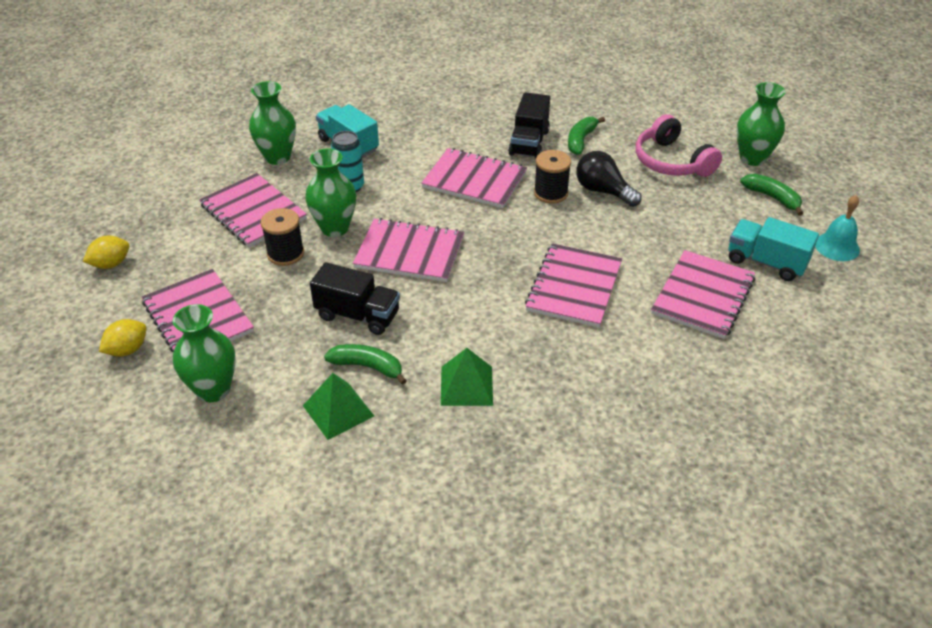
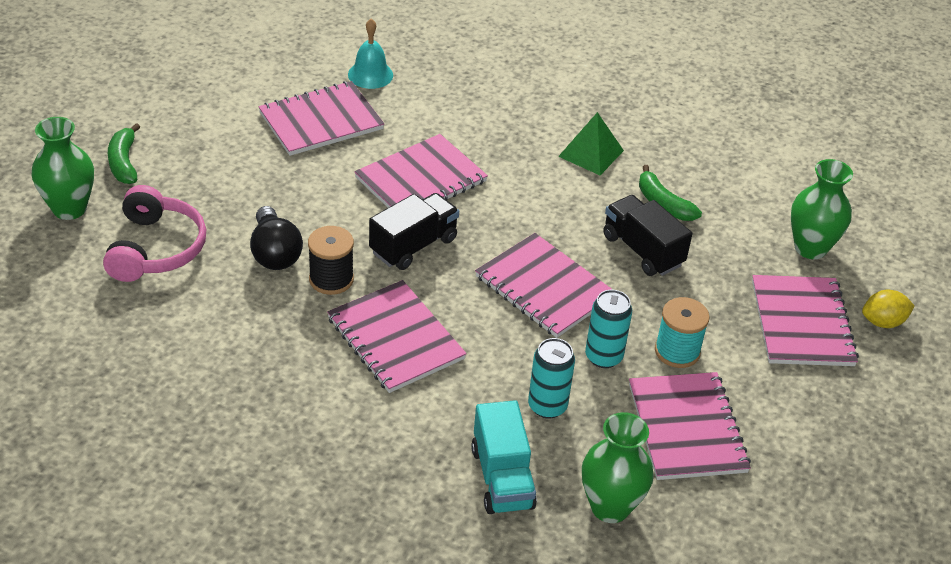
camera: 150 degrees left, 0 degrees up
(111, 264) = (883, 436): yellow lemon -> none
(285, 254) = (677, 351): black spool -> turquoise spool
(335, 228) = (603, 357): green vase -> turquoise can
(338, 411) = (709, 184): green pyramid -> none
(529, 143) = (276, 358): black truck -> black truck (413, 246)
(581, 140) = (213, 328): green banana -> none
(766, 262) = (228, 118): turquoise truck -> none
(837, 246) = (147, 99): turquoise bell -> turquoise bell (370, 74)

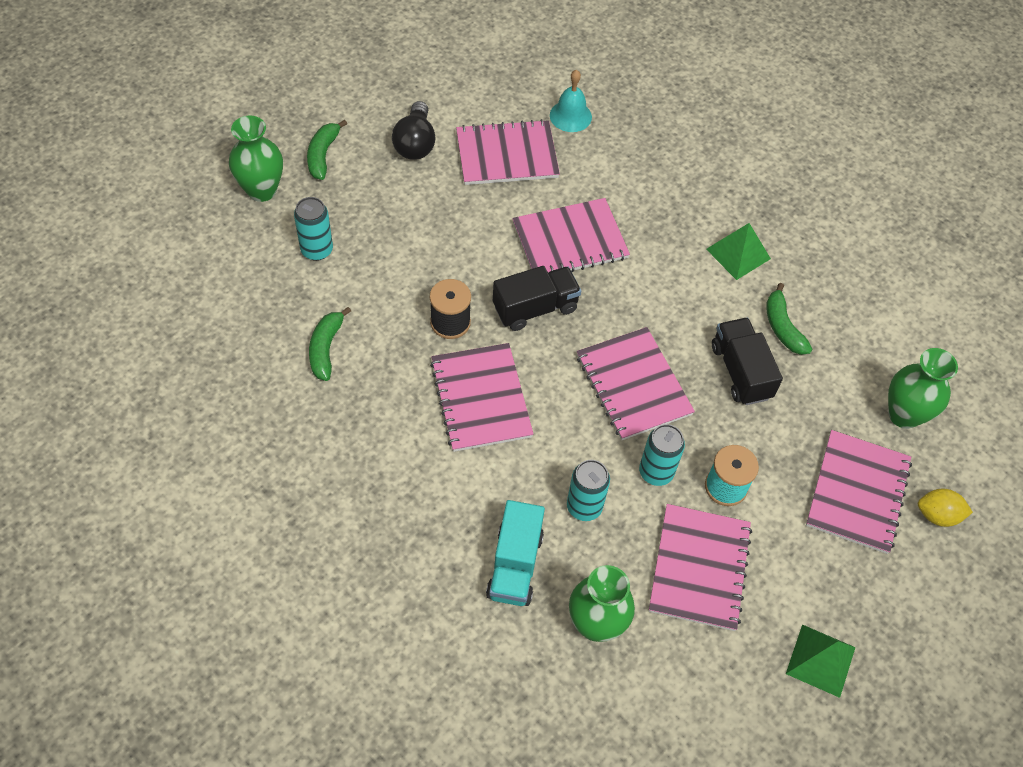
camera: 20 degrees right, 15 degrees up
(156, 249) = (317, 250): pink headphones -> turquoise can
(207, 335) = (326, 348): none -> green banana
(274, 253) = (413, 282): black light bulb -> black light bulb (415, 143)
(840, 474) = (820, 660): none -> green pyramid

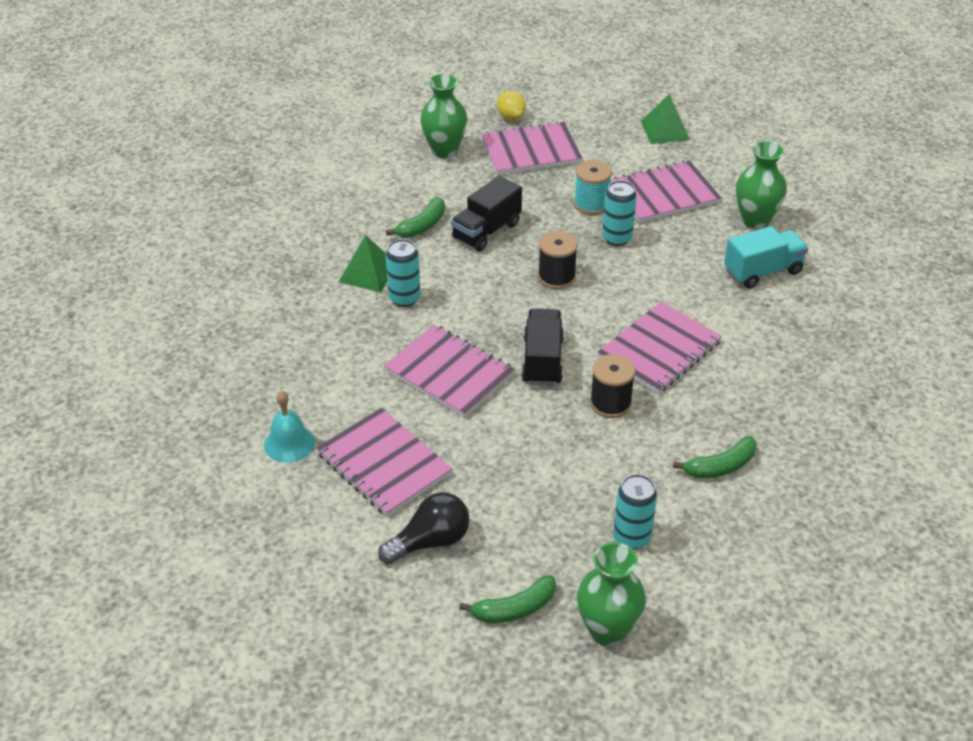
camera: 120 degrees left, 15 degrees down
(535, 308) = (542, 361): black truck -> black truck turned 60 degrees clockwise
(584, 507) = (682, 259): turquoise can -> turquoise can (404, 298)
(633, 385) = (556, 277): pink notebook -> black spool

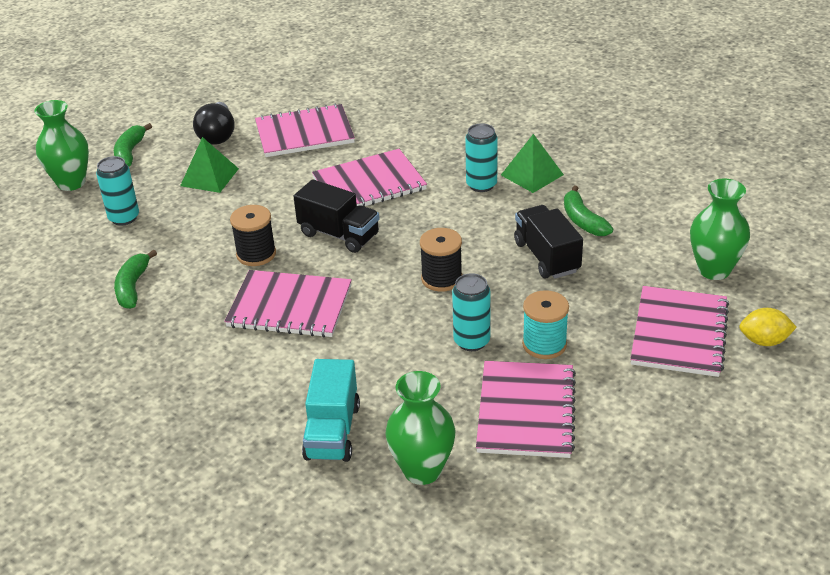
camera: 120 degrees right, 5 degrees down
(289, 443) = (362, 101): turquoise bell -> none
(659, 350) = (290, 306): pink notebook -> pink notebook turned 60 degrees counterclockwise
(665, 130) = (665, 472): green pyramid -> green pyramid (209, 177)

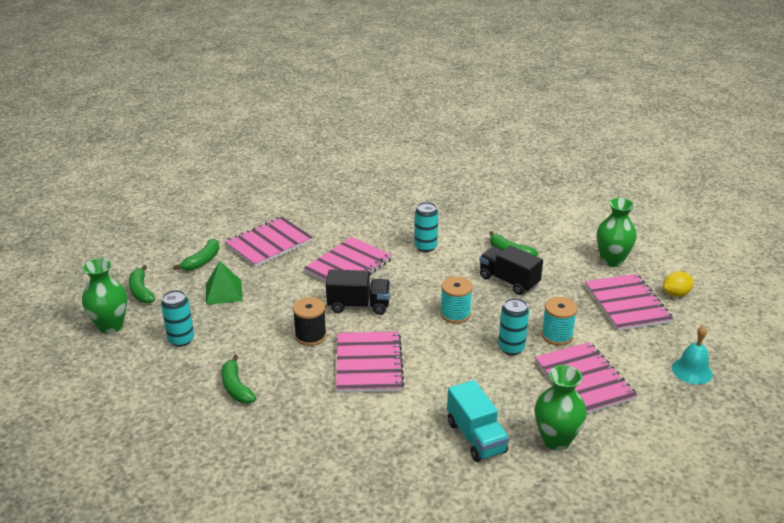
camera: 30 degrees left, 5 degrees down
(217, 135) = (202, 261): black light bulb -> green banana
(290, 306) = (368, 364): pink notebook -> pink notebook turned 75 degrees counterclockwise
(441, 279) = (455, 314): black spool -> turquoise spool
(532, 174) = (452, 232): green pyramid -> none
(685, 449) = (692, 371): none -> turquoise bell

